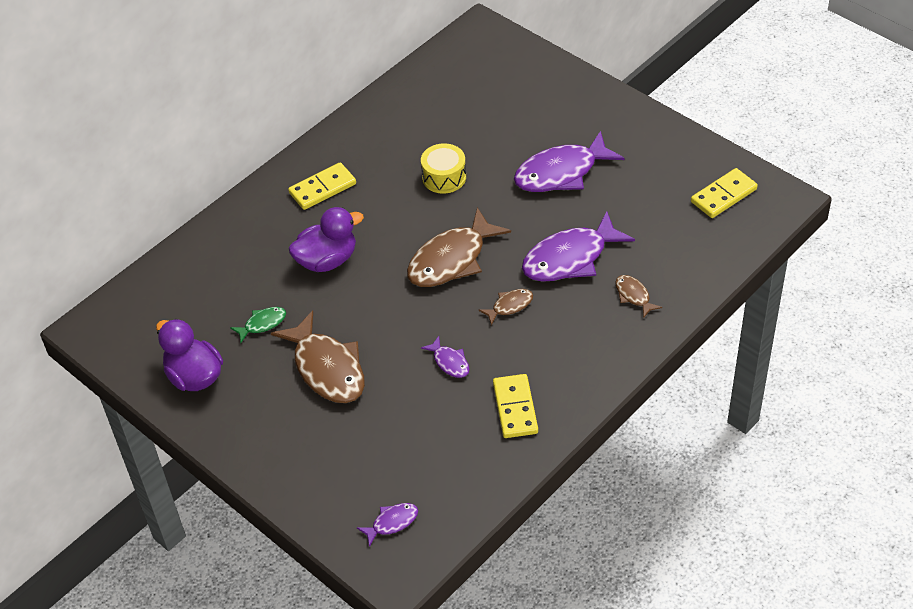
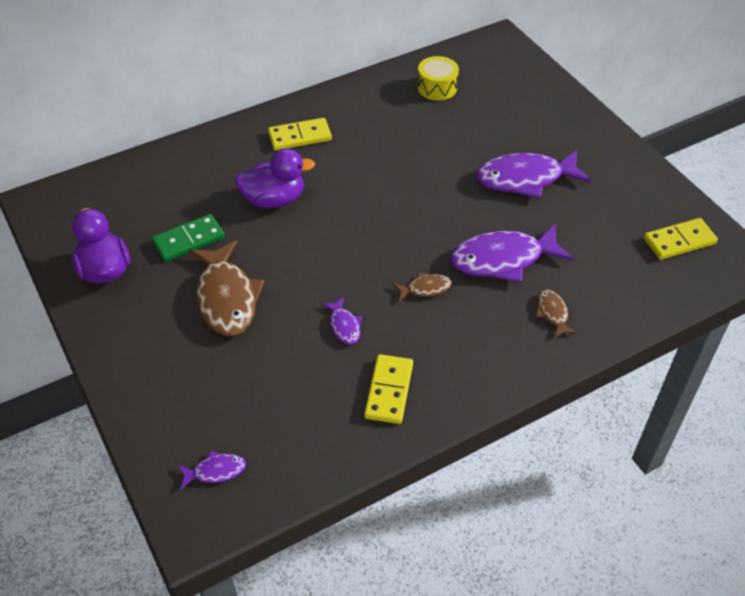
camera: 15 degrees right, 0 degrees up
(262, 324) = (189, 240): green fish -> green domino
(444, 177) = (413, 155): yellow drum -> yellow drum (437, 87)
(451, 260) = (388, 230): brown fish -> none

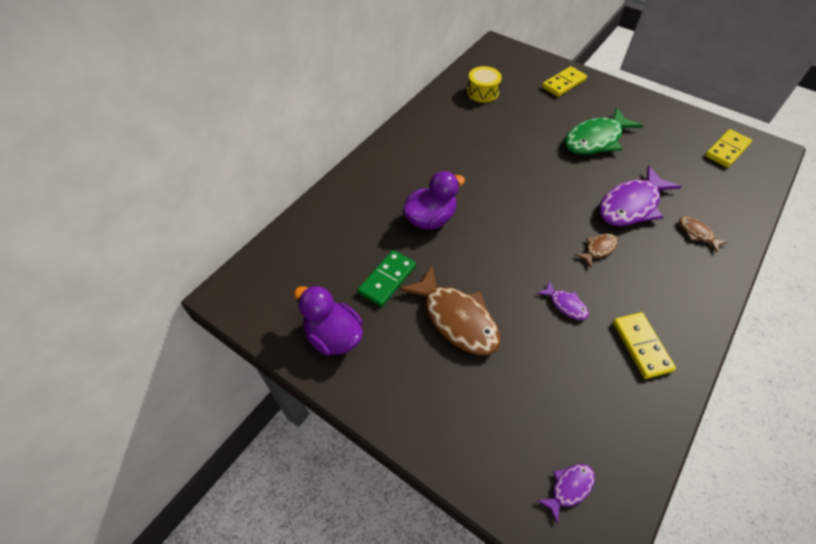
camera: 25 degrees left, 5 degrees up
(300, 136) = (411, 161): yellow domino -> yellow domino (563, 83)
(525, 179) = (596, 140): purple fish -> green fish

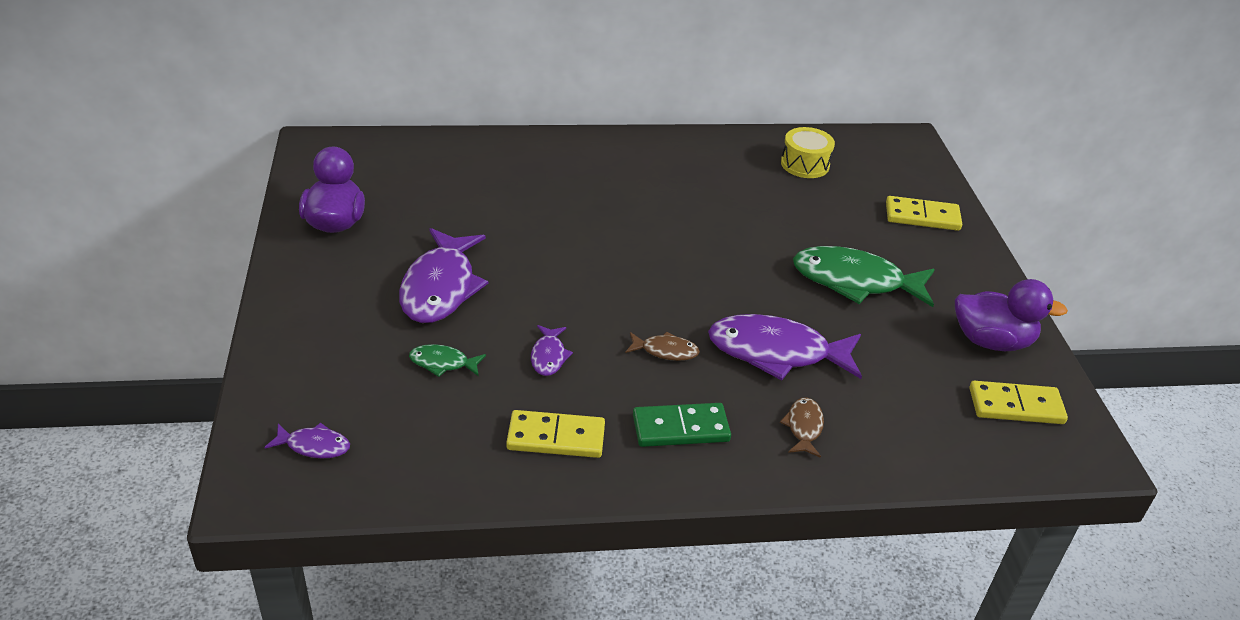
camera: 45 degrees right, 15 degrees down
(387, 279) = (438, 223): green domino -> green domino (680, 428)
(430, 219) = (553, 214): purple duck -> purple duck (991, 341)
(456, 319) = (440, 288): brown fish -> purple fish
(534, 363) = (442, 363): none -> green fish
(641, 346) = (556, 437): yellow domino -> yellow domino turned 60 degrees clockwise

